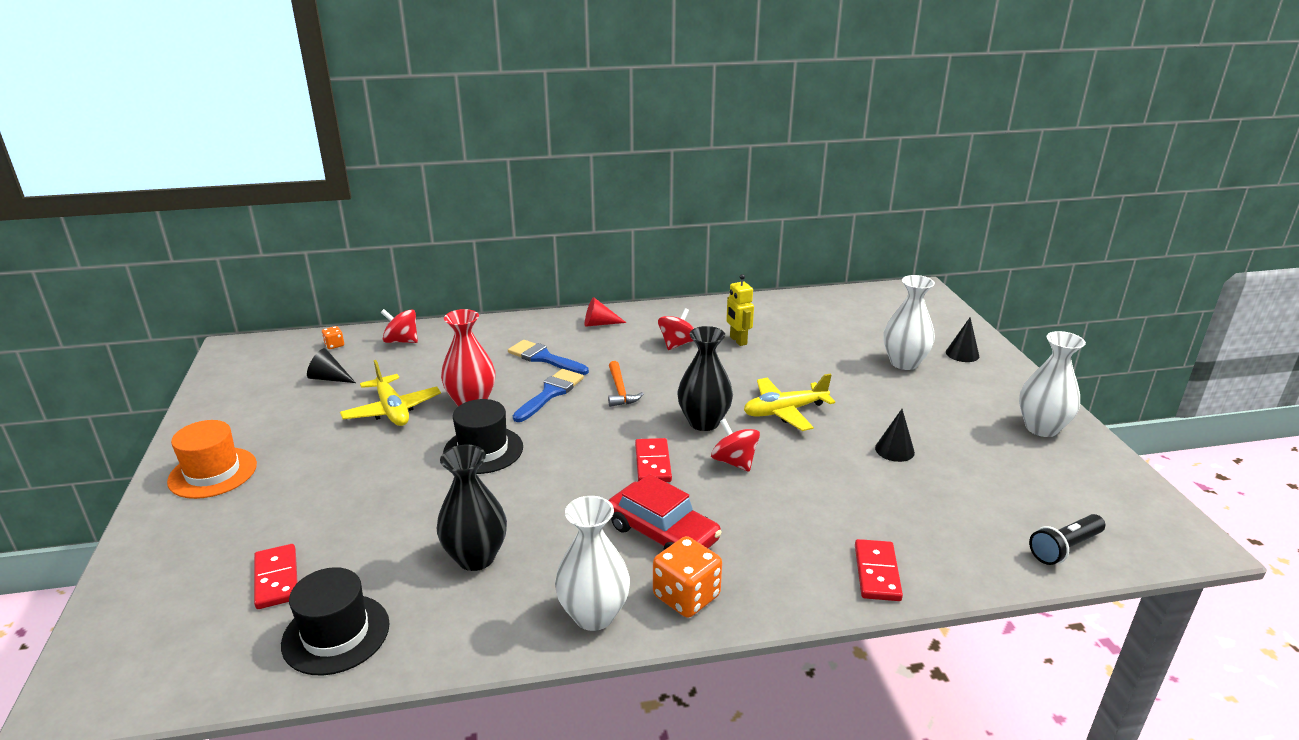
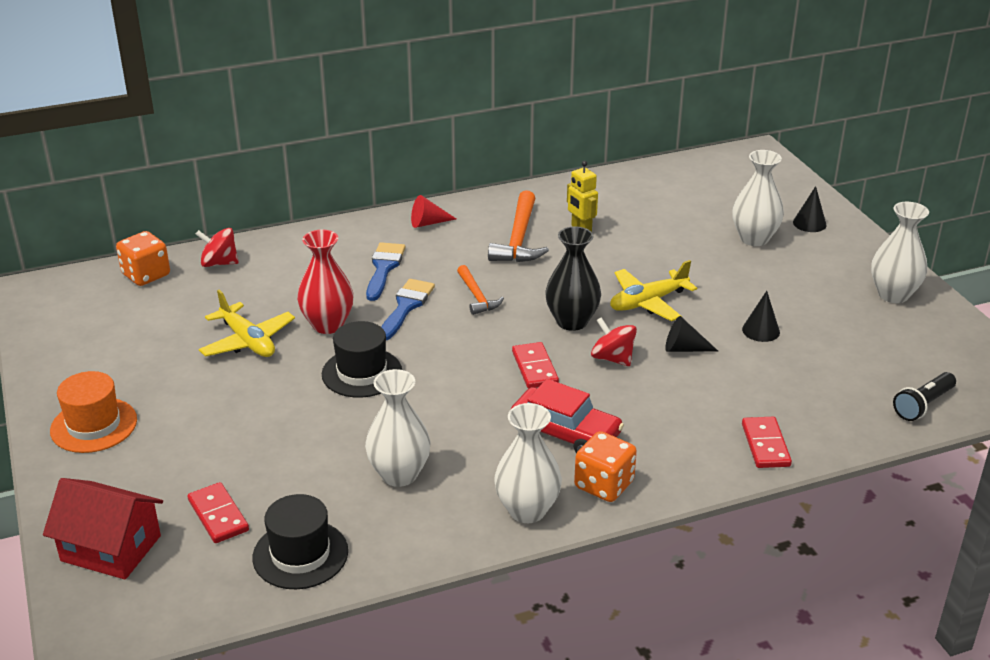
camera: 10 degrees left, 5 degrees up
(154, 600) = (111, 548): none -> red house
(329, 378) = (161, 313): black cone -> black cone (684, 349)
(334, 345) = (146, 275): orange dice -> orange dice, size x2.04
(476, 557) = (399, 474): black vase -> white vase
(544, 358) = (384, 268): blue brush -> blue brush turned 75 degrees clockwise
(677, 344) = (519, 239): red spinning top -> orange hammer

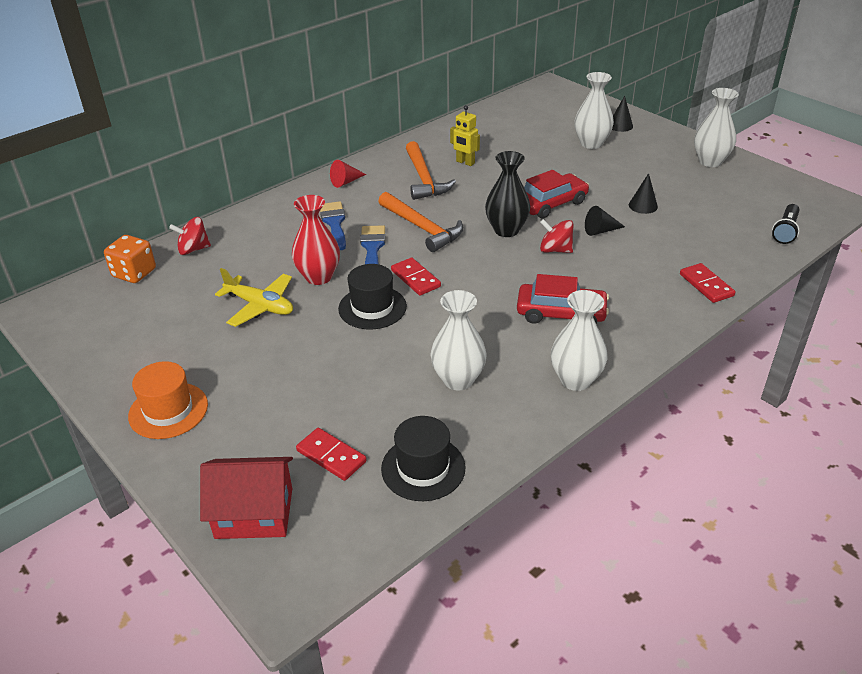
camera: 20 degrees left, 5 degrees up
(477, 296) = (422, 228): orange hammer -> orange hammer, size x1.66
(535, 368) = (504, 271): red domino -> red domino (415, 278)
(604, 485) = (617, 345): orange dice -> none
(648, 302) = (551, 204): yellow plane -> red car

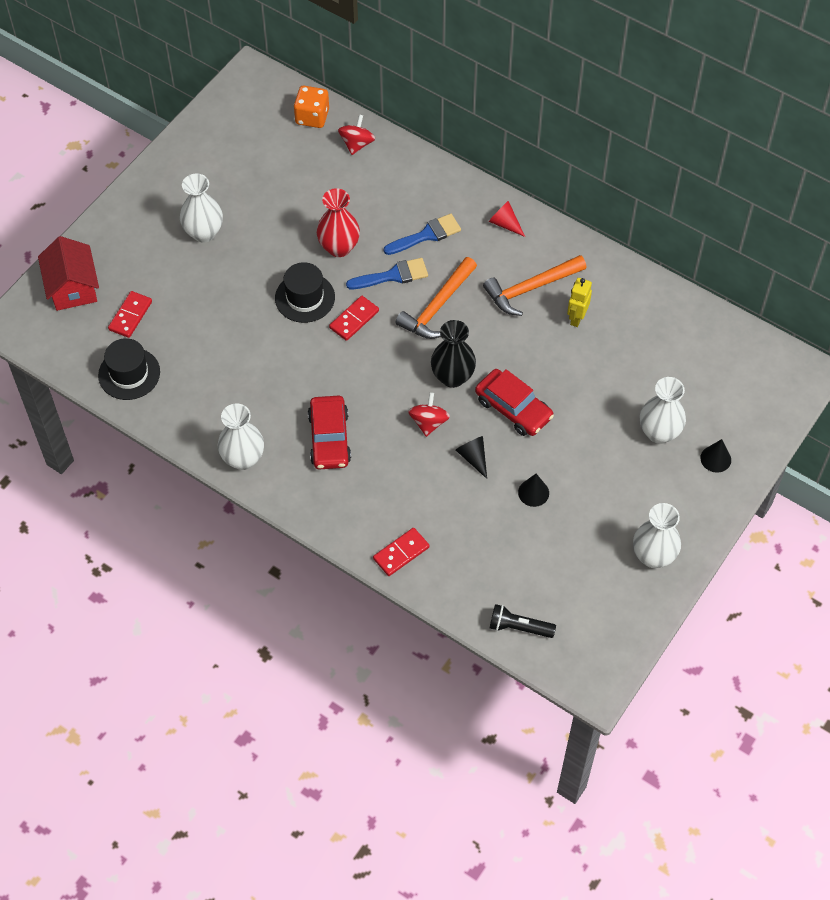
camera: 75 degrees right, 20 degrees up
(168, 410) = (156, 204): orange hat -> none
(193, 249) = (357, 144): red spinning top -> red spinning top turned 45 degrees clockwise
(260, 306) = (288, 219): yellow plane -> none
(458, 380) = (226, 377): white vase -> white vase (204, 233)

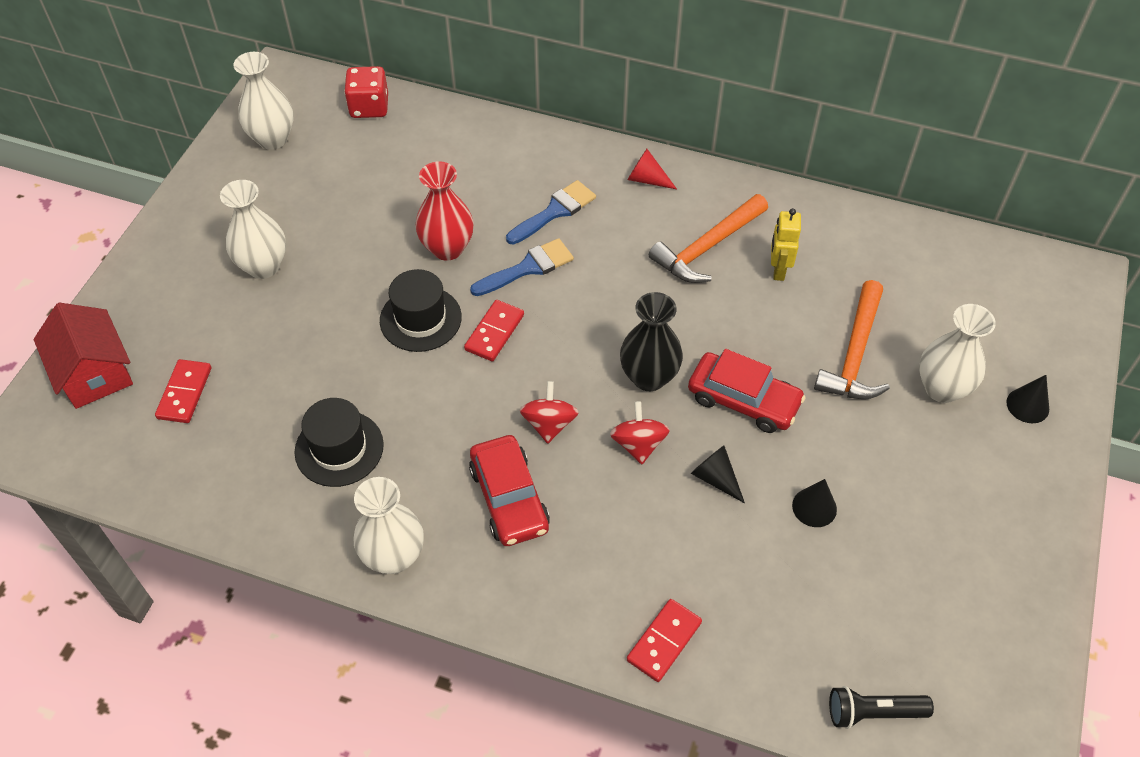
camera: 15 degrees left, 5 degrees down
(129, 374) = (199, 473): black hat -> black hat (339, 448)
(312, 117) = (369, 107): orange dice -> red dice
(357, 144) = (434, 126): red spinning top -> red spinning top (549, 424)
(437, 307) = (598, 294): orange hammer -> orange hammer (855, 354)
(653, 556) = (1010, 557): white vase -> white vase (272, 139)

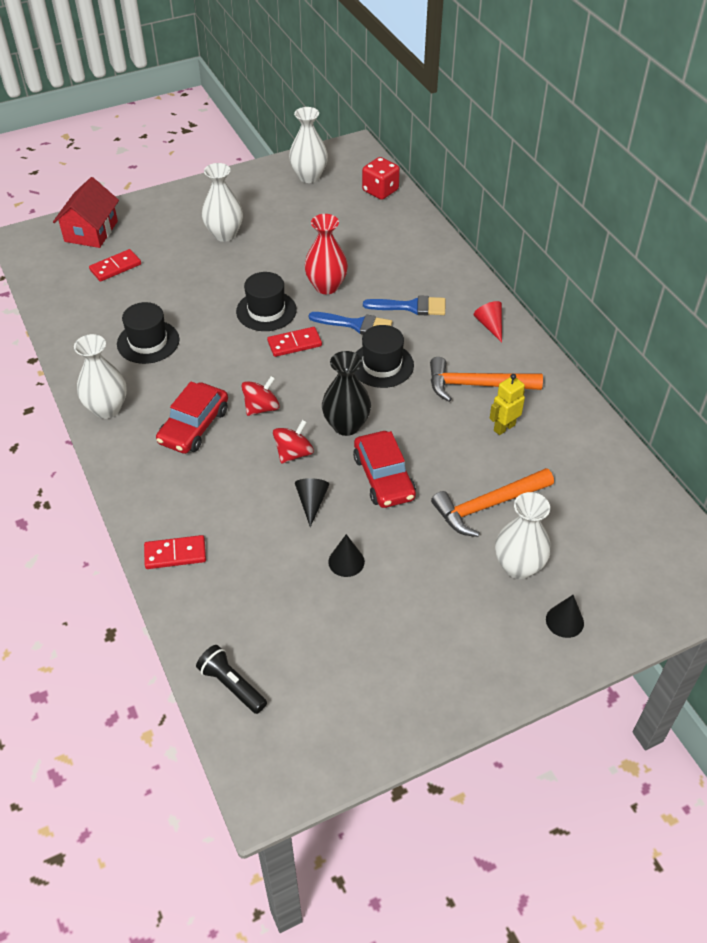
camera: 45 degrees right, 5 degrees down
(603, 291) = (382, 365): none -> black hat

